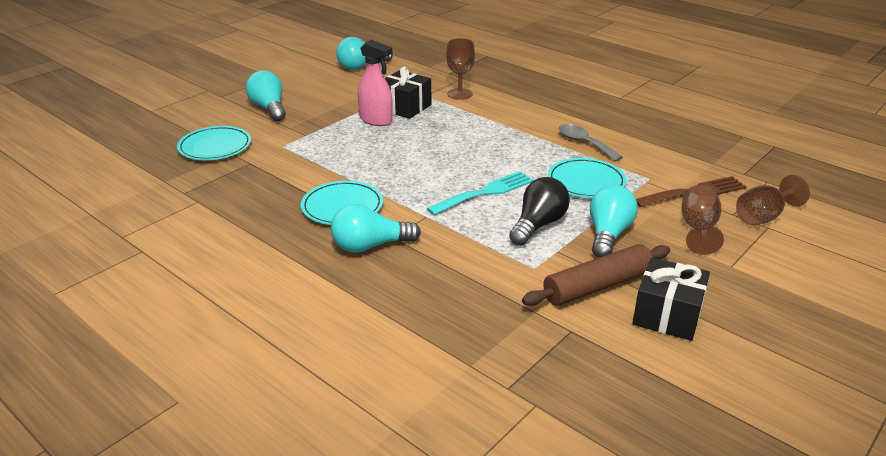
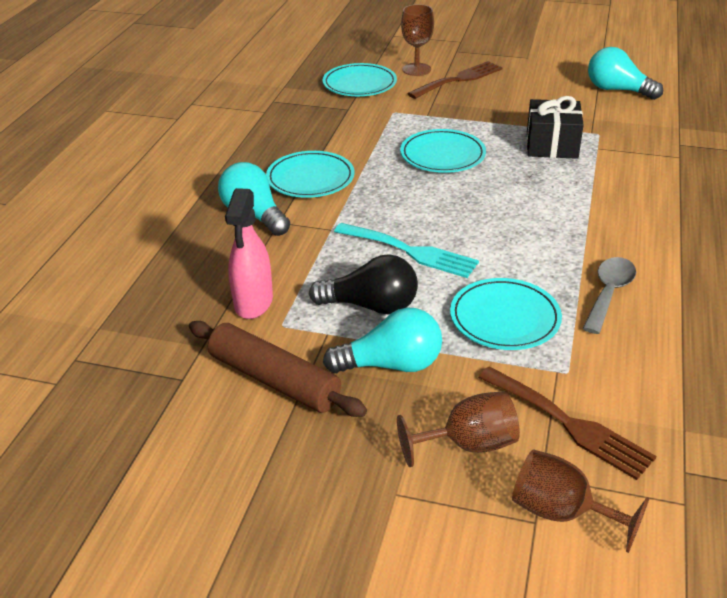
camera: 65 degrees right, 5 degrees up
(269, 108) = (459, 79): turquoise light bulb -> brown fork
(372, 146) = (442, 155): none -> turquoise plate
(376, 120) = (500, 139): pink spray bottle -> pink spray bottle (253, 303)
(460, 94) = (631, 167): brown goblet -> brown goblet (416, 69)
(667, 315) = (248, 449): black gift -> none

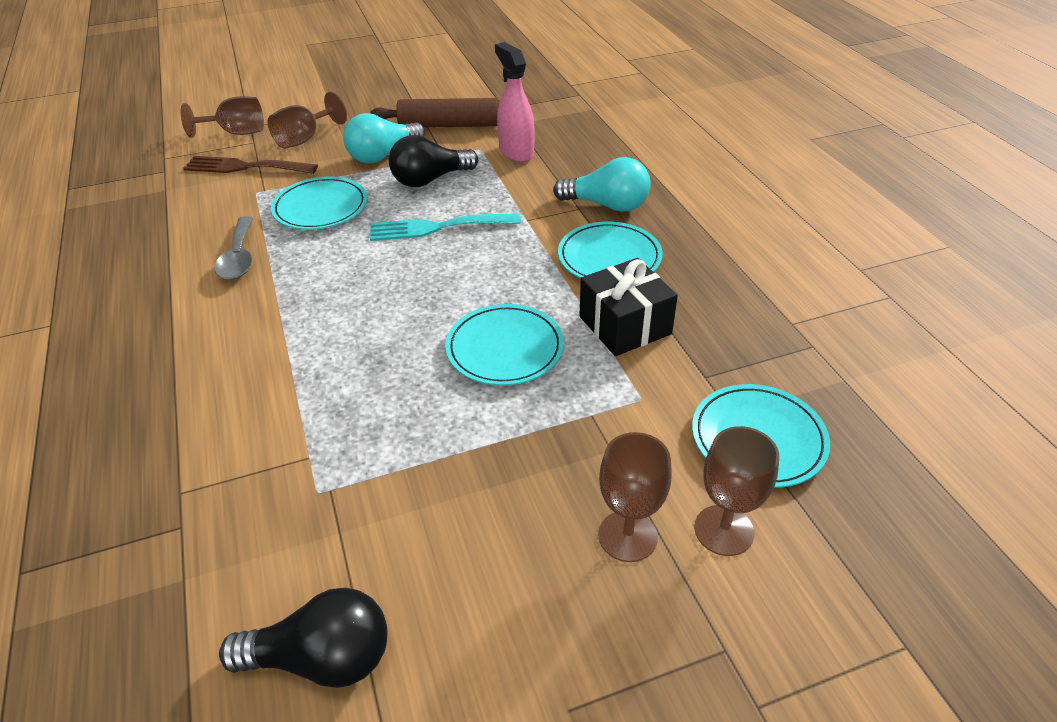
camera: 145 degrees right, 5 degrees up
(459, 79) = (627, 536): brown fork -> brown goblet
(552, 145) = (377, 432): black gift -> black gift (624, 325)
(617, 90) = (323, 658): turquoise light bulb -> black light bulb

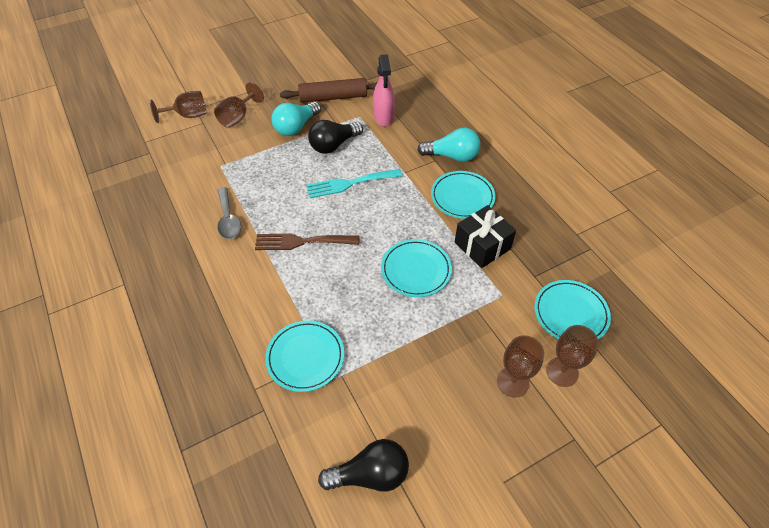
camera: 10 degrees left, 10 degrees up
(245, 167) = (205, 145): brown fork -> brown fork (302, 242)
(320, 208) = (268, 175): turquoise plate -> turquoise plate (305, 357)
(516, 152) = (384, 117): pink spray bottle -> pink spray bottle turned 150 degrees counterclockwise

